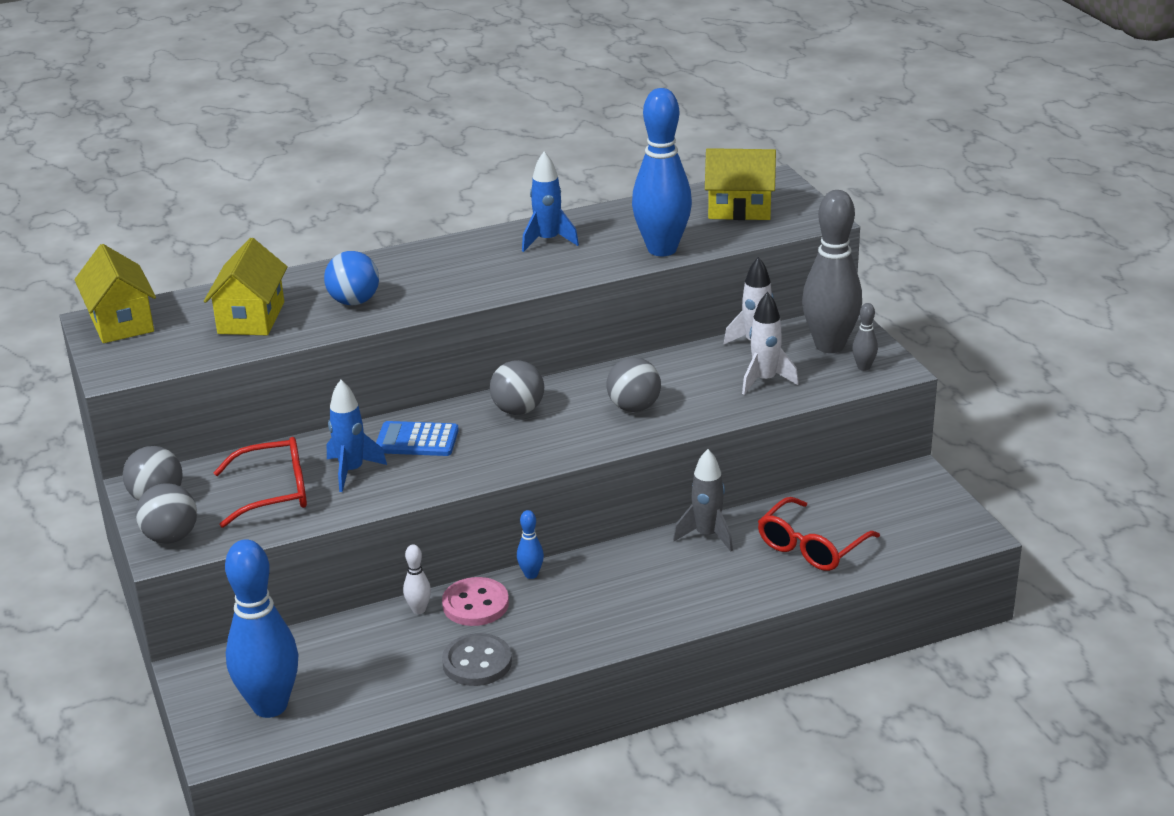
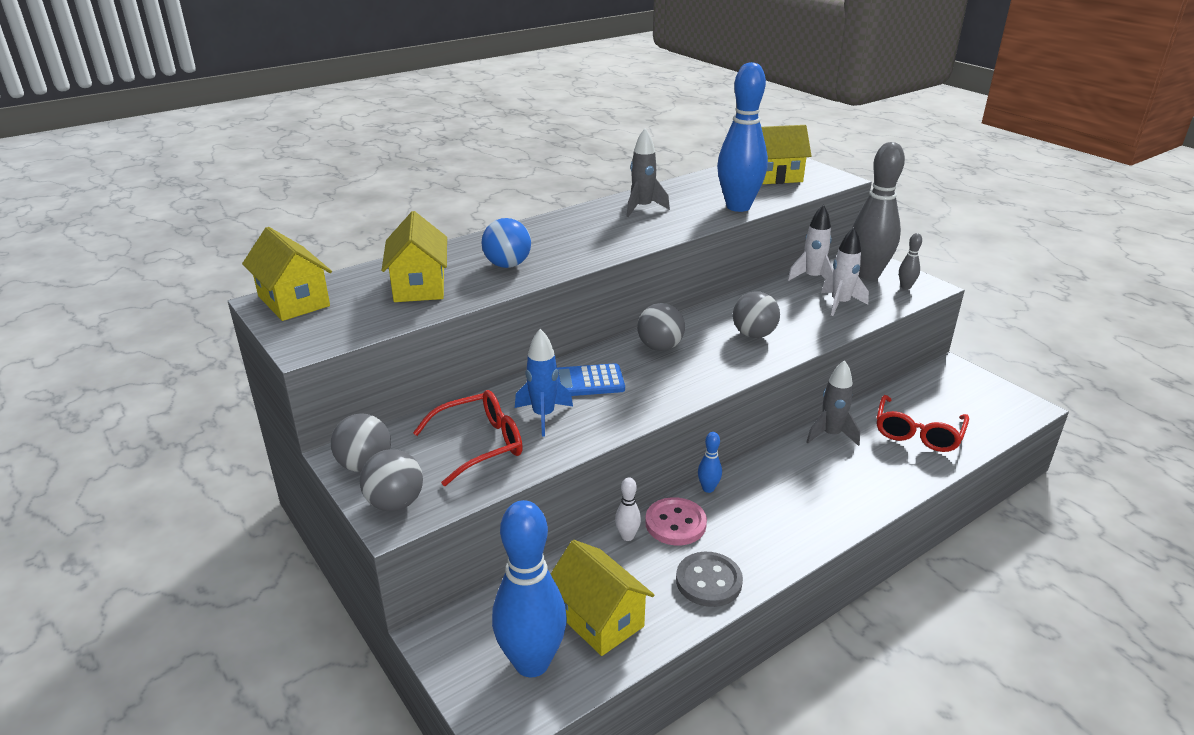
camera: 15 degrees left, 0 degrees up
(350, 679) = (599, 619): none -> yellow house
(548, 241) = (642, 208): blue rocket -> grey rocket

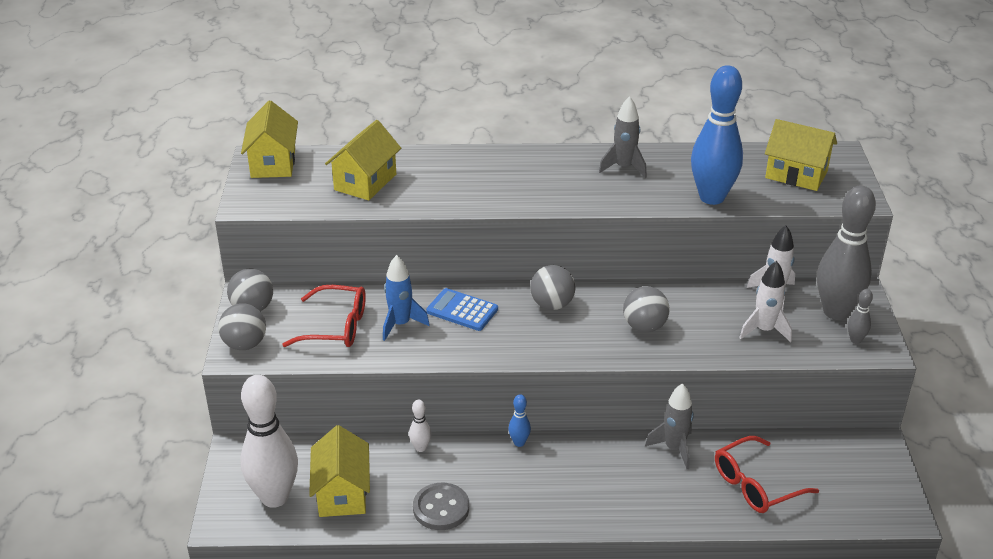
camera: 35 degrees right, 5 degrees up
(507, 265) = (447, 186): blue ball -> none
(532, 662) = (274, 497): blue bowling pin -> white bowling pin
(675, 523) = (464, 456): pink button -> none

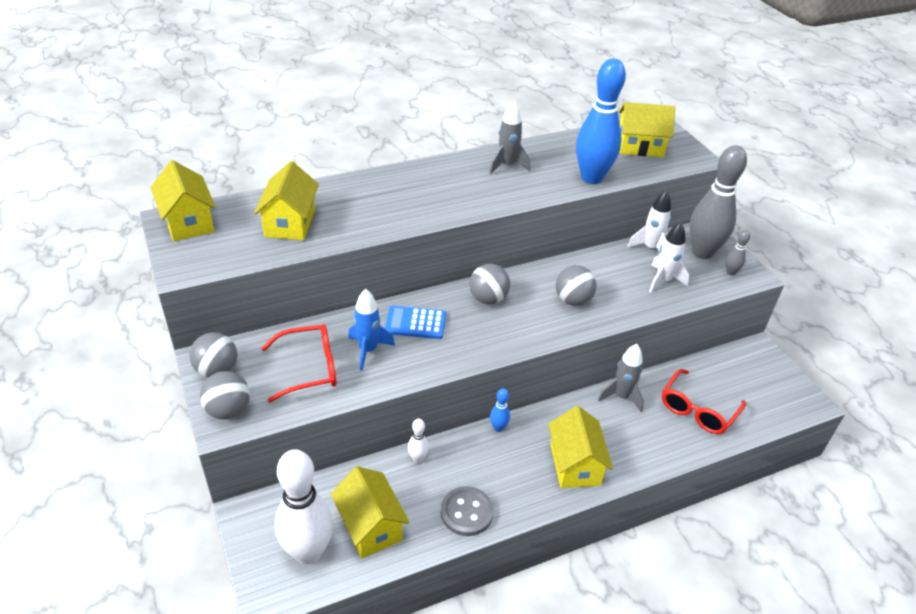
camera: 25 degrees left, 5 degrees up
(579, 498) = (575, 464): none -> yellow house

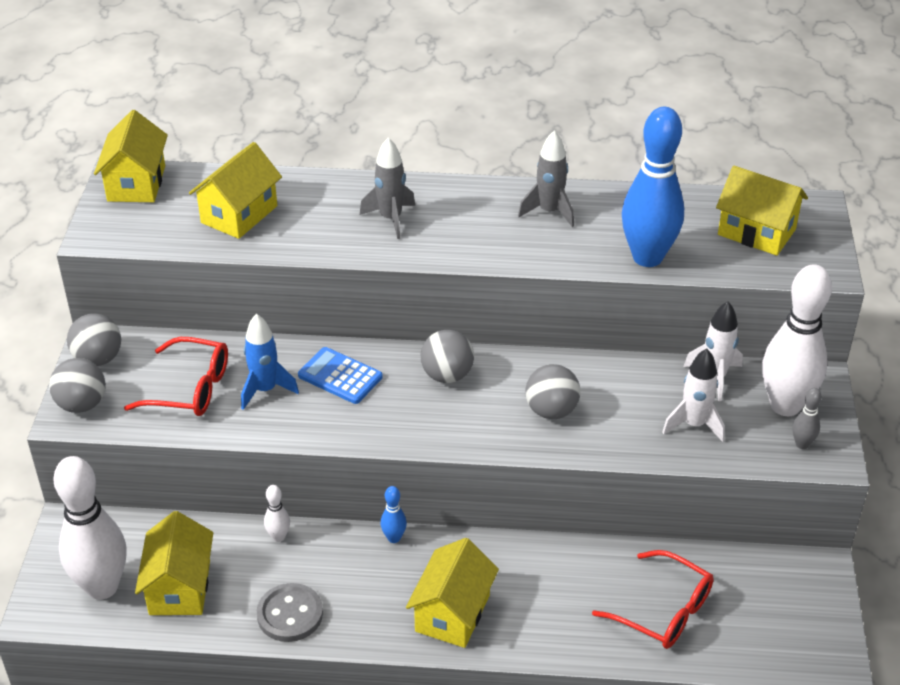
camera: 30 degrees right, 0 degrees up
(621, 397) = (574, 558): grey rocket -> grey rocket (391, 219)
(698, 410) = (663, 611): red glasses -> red glasses turned 120 degrees counterclockwise
(702, 252) = (785, 405): grey bowling pin -> white bowling pin

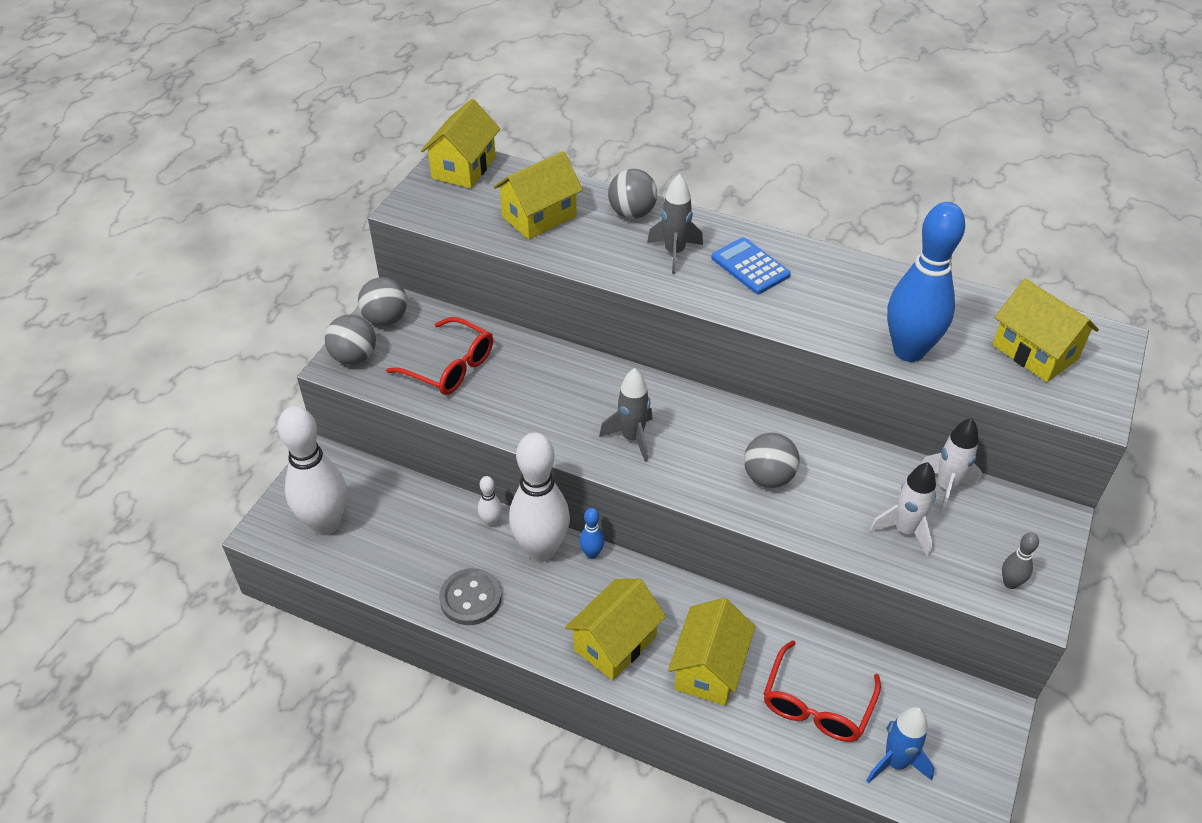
camera: 20 degrees right, 5 degrees up
(180, 587) = (388, 543): yellow house -> yellow house (709, 668)
(265, 390) = (514, 385): blue rocket -> blue rocket (895, 762)
(340, 376) = (585, 390): blue calculator -> blue calculator (750, 267)
(447, 375) = (684, 415): grey ball -> grey ball (632, 213)
(549, 212) = (829, 281): grey rocket -> grey rocket (632, 438)
(663, 611) = (817, 704): red glasses -> red glasses turned 60 degrees clockwise
(785, 405) = (1009, 537): white bowling pin -> white bowling pin (541, 550)

